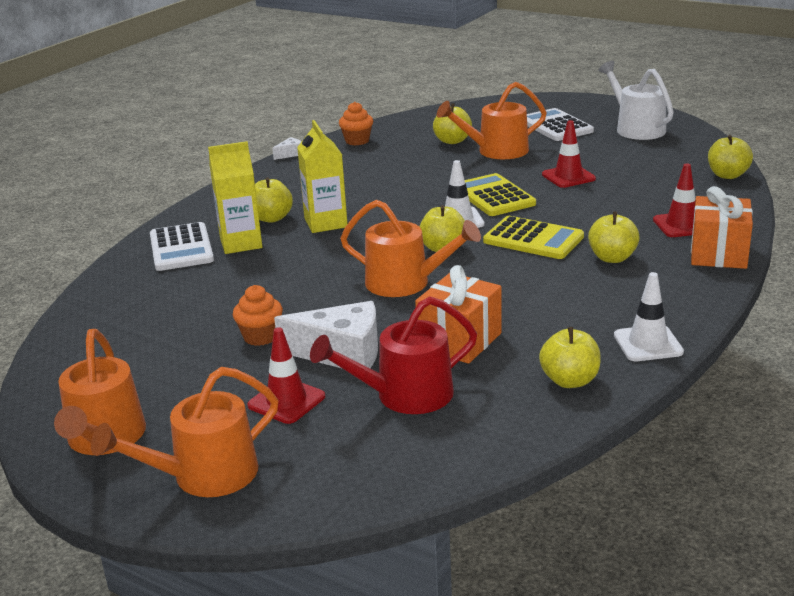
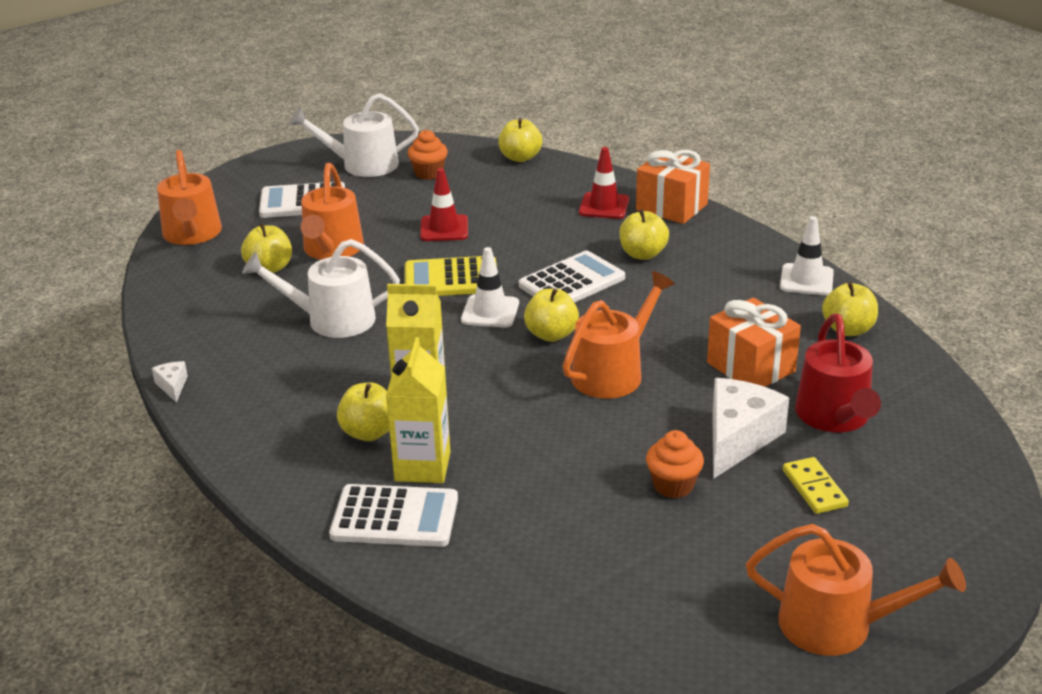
camera: 70 degrees left, 5 degrees up
(205, 475) = (929, 559): orange watering can -> orange watering can (192, 234)
(286, 401) = (814, 488): red traffic cone -> yellow domino
(357, 141) = (189, 329): orange cupcake -> orange cupcake (429, 173)
(402, 174) = (332, 320): none -> white watering can
(533, 239) = (572, 282): yellow calculator -> white calculator

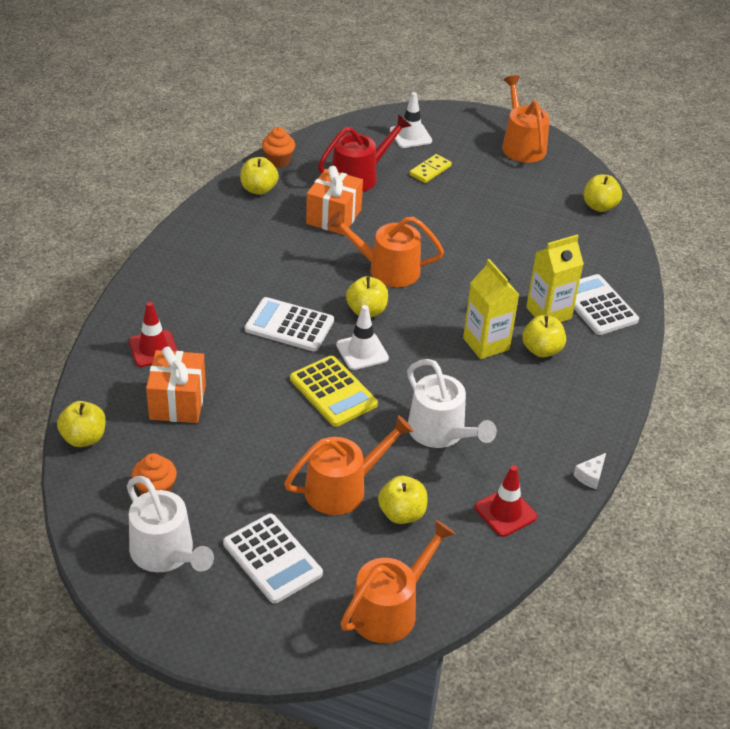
camera: 125 degrees left, 10 degrees up
(444, 228) = (257, 431): red traffic cone -> red traffic cone (505, 512)
(643, 254) = (221, 303): yellow apple -> yellow apple (599, 206)
(671, 207) = (131, 310): orange gift -> orange gift (177, 402)
(673, 486) = (473, 216): orange cupcake -> orange cupcake (278, 161)
(738, 438) = (410, 204): white cheese -> none
(806, 280) = (205, 218): white traffic cone -> white traffic cone (410, 136)

